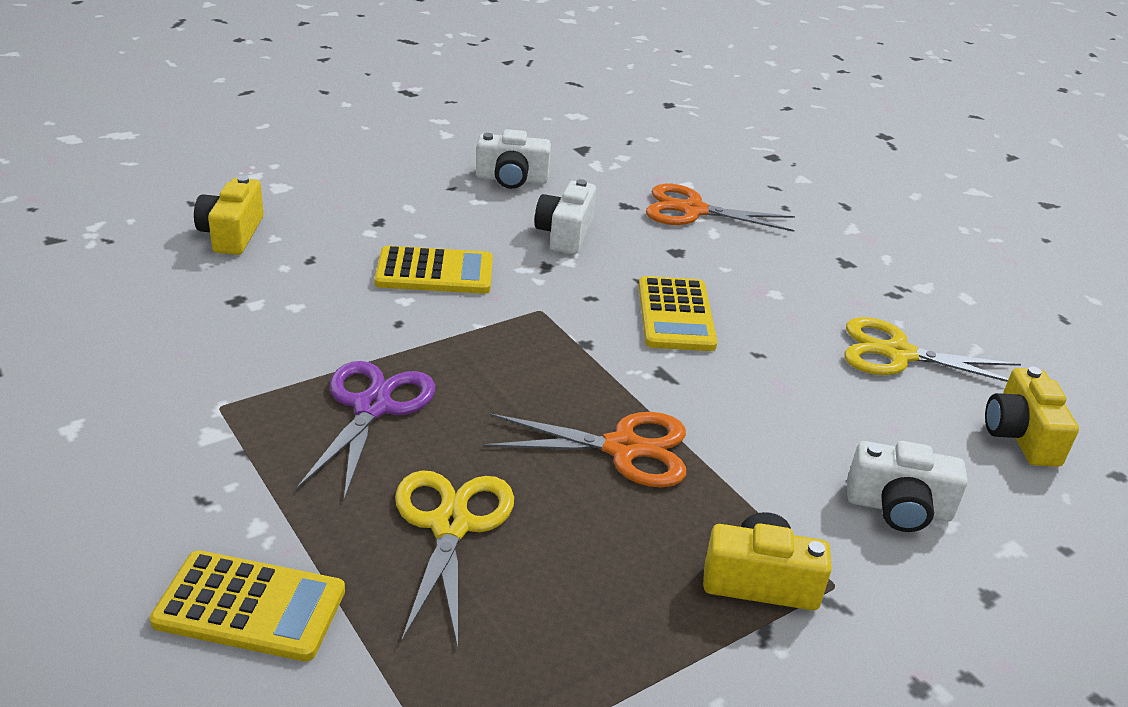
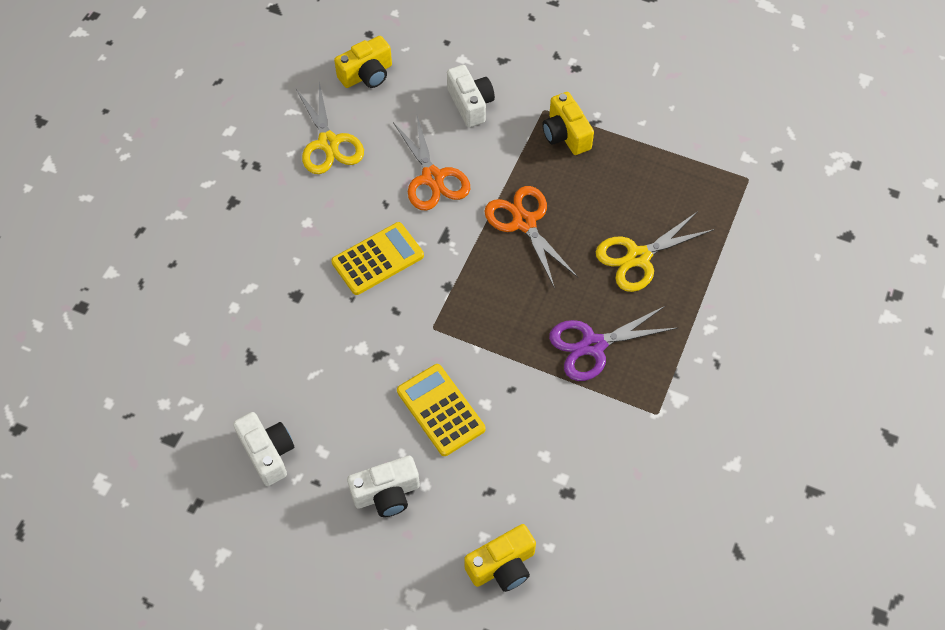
camera: 120 degrees left, 25 degrees up
(250, 607) = (747, 295): yellow calculator -> none
(565, 234) = (326, 369): white camera -> white camera (386, 493)
(693, 210) = (224, 314): orange scissors -> orange scissors (432, 178)

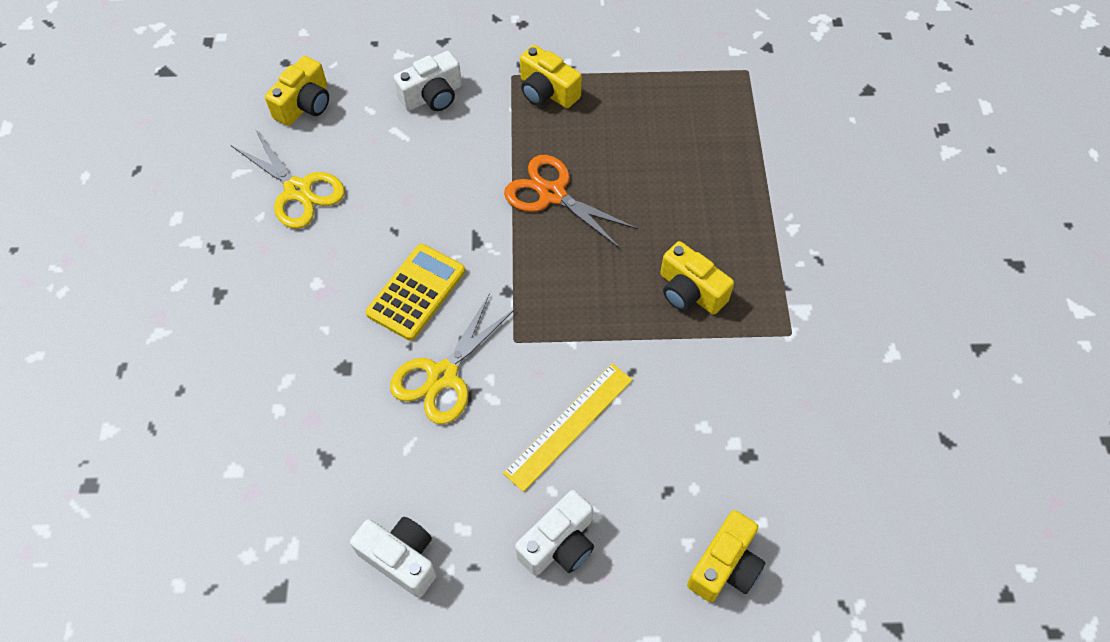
camera: 25 degrees left, 0 degrees up
(432, 178) = (432, 185): orange scissors -> none
(440, 410) = (569, 426): yellow calculator -> yellow ruler
(470, 104) = (432, 96): white camera -> white camera turned 105 degrees clockwise
(593, 345) = (690, 291): purple scissors -> yellow camera
(638, 257) = (685, 185): yellow scissors -> yellow scissors (443, 376)

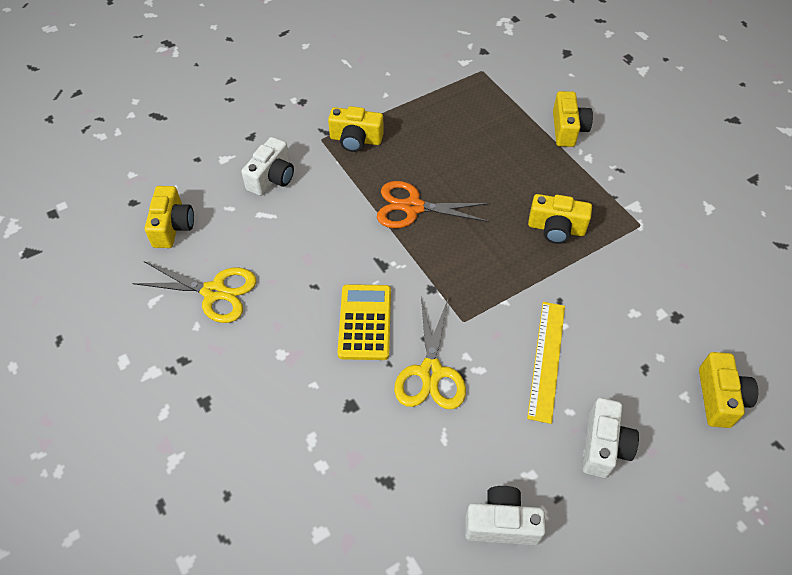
camera: 30 degrees left, 5 degrees down
(794, 184) = (567, 129): none -> yellow camera

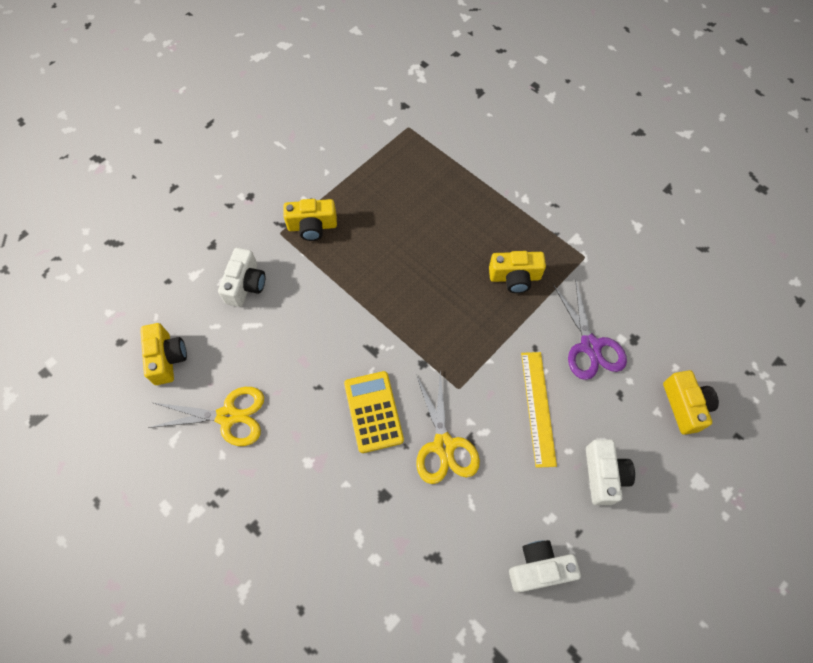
camera: 15 degrees left, 10 degrees up
(413, 207) = (384, 285): orange scissors -> none
(567, 129) = (500, 173): yellow camera -> none
(623, 312) = (590, 346): none -> purple scissors

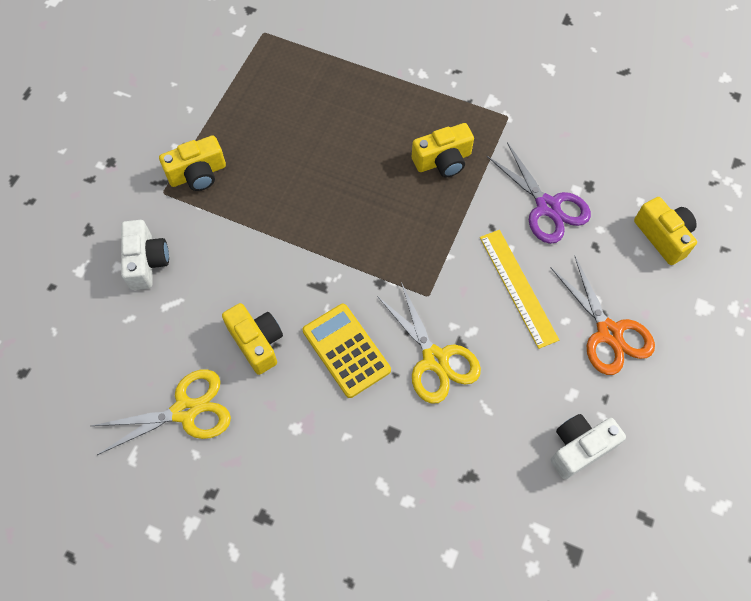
camera: 20 degrees left, 0 degrees up
(167, 358) = (87, 372): yellow camera -> yellow camera (257, 342)
(603, 475) = (609, 333): white camera -> orange scissors

